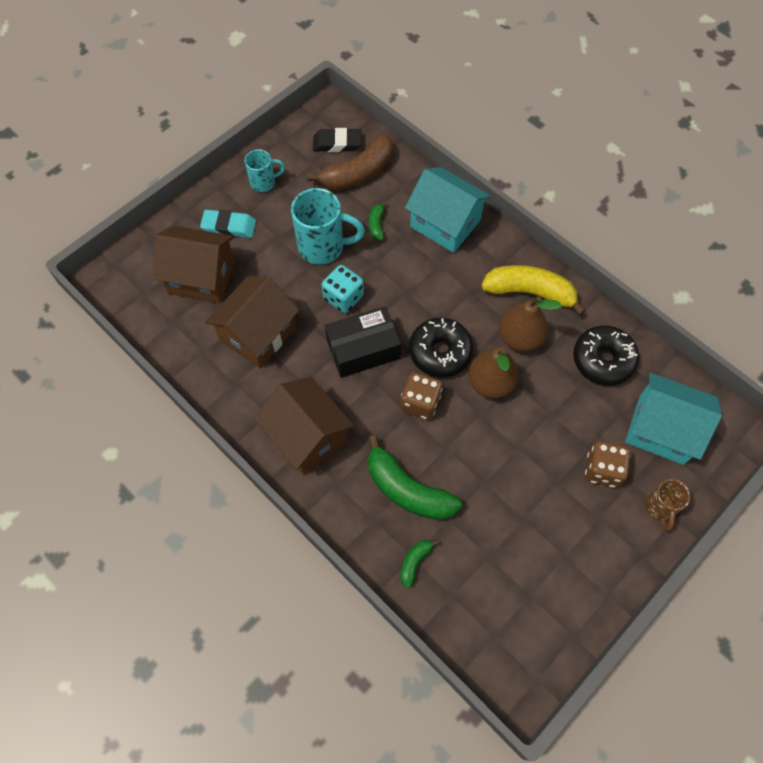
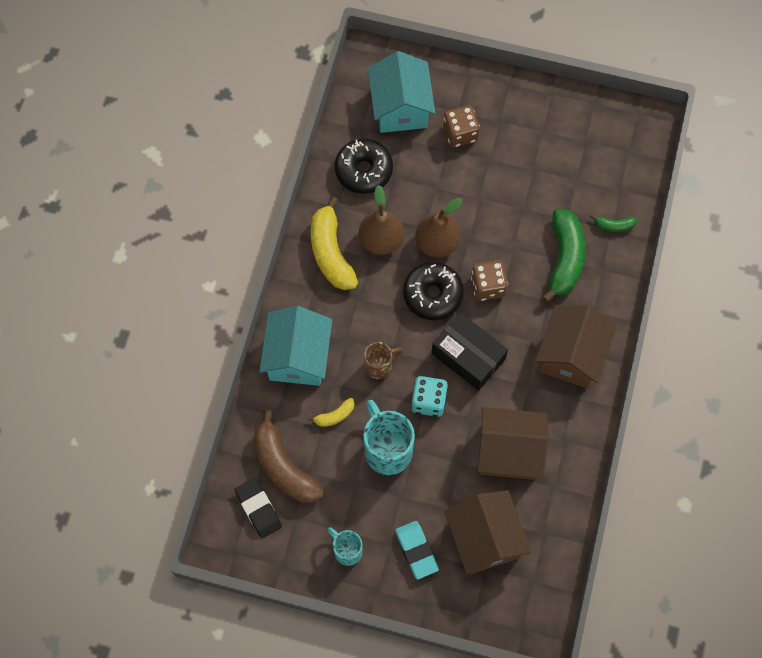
camera: 120 degrees left, 5 degrees up
(358, 173) = (284, 467): brown banana -> brown banana turned 150 degrees counterclockwise
(377, 225) = (335, 416): green banana -> yellow banana
(659, 508) = (466, 86): brown mug -> brown mug (379, 366)

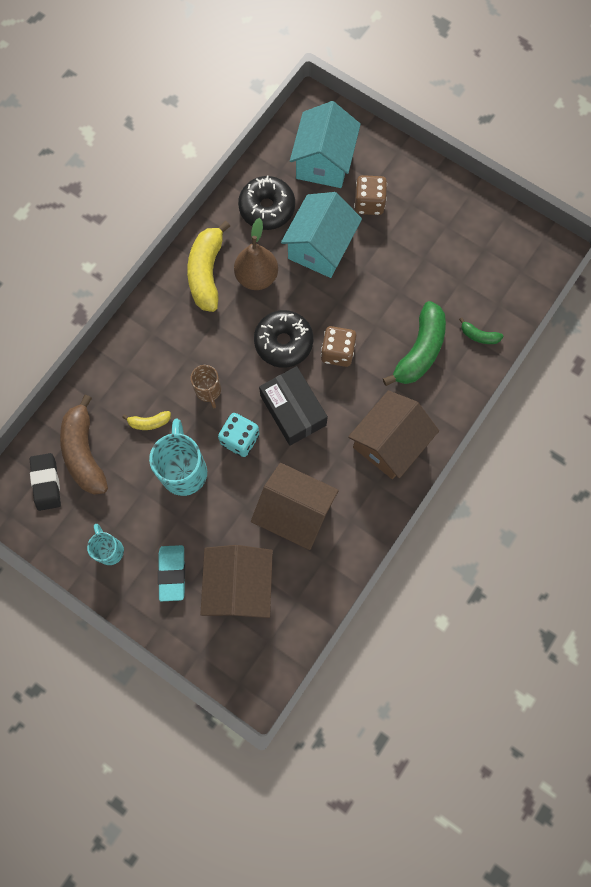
camera: 20 degrees right, 5 degrees up
(298, 357) = (138, 357): turquoise house -> turquoise house (320, 247)
(379, 366) = (208, 391): brown mug -> brown mug turned 75 degrees clockwise
(437, 243) = (307, 296): brown pear -> none

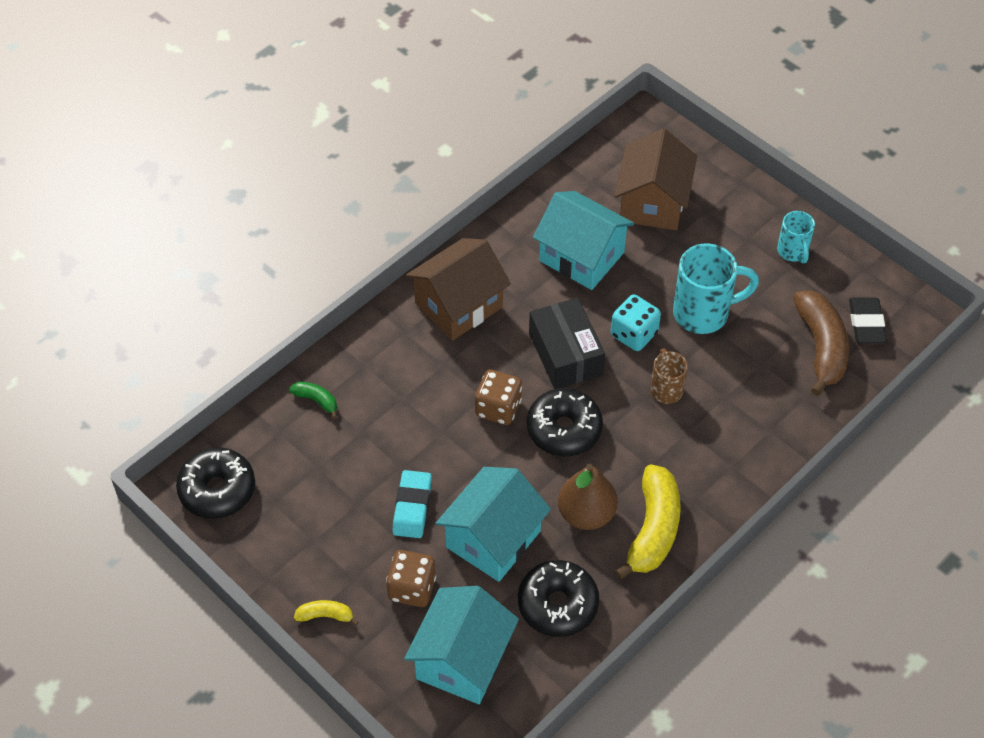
camera: 170 degrees left, 20 degrees down
(149, 422) = (741, 366): yellow banana -> yellow banana (325, 616)
(172, 573) = (724, 222): turquoise eraser -> turquoise eraser (412, 507)
(184, 470) = (703, 313): turquoise mug -> turquoise mug turned 105 degrees counterclockwise
(294, 512) = (581, 256): brown house -> turquoise house
(420, 350) = (395, 395): green banana -> none
(527, 252) = (217, 490): none -> black donut

